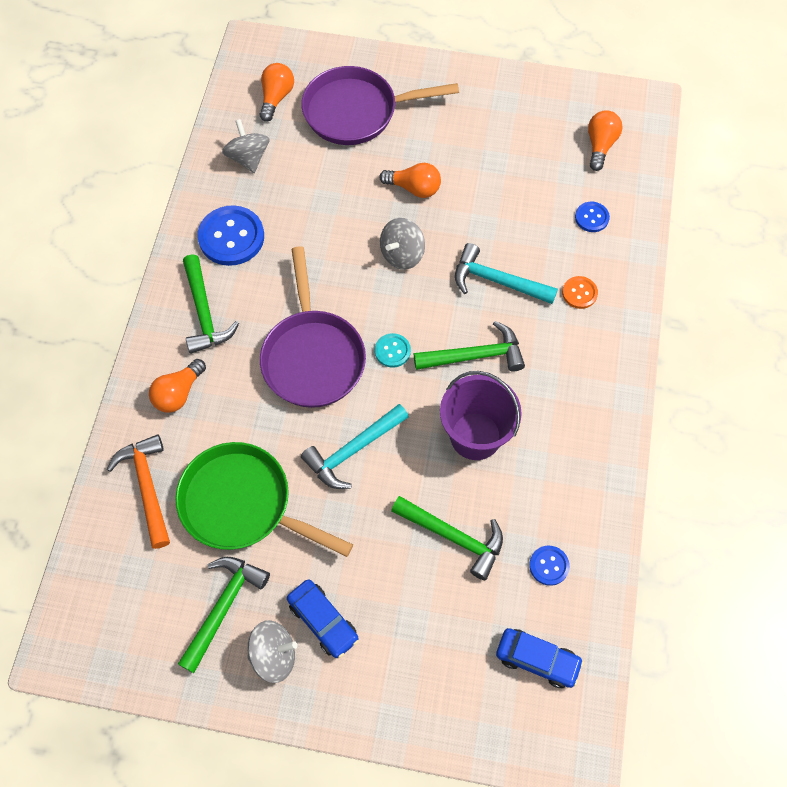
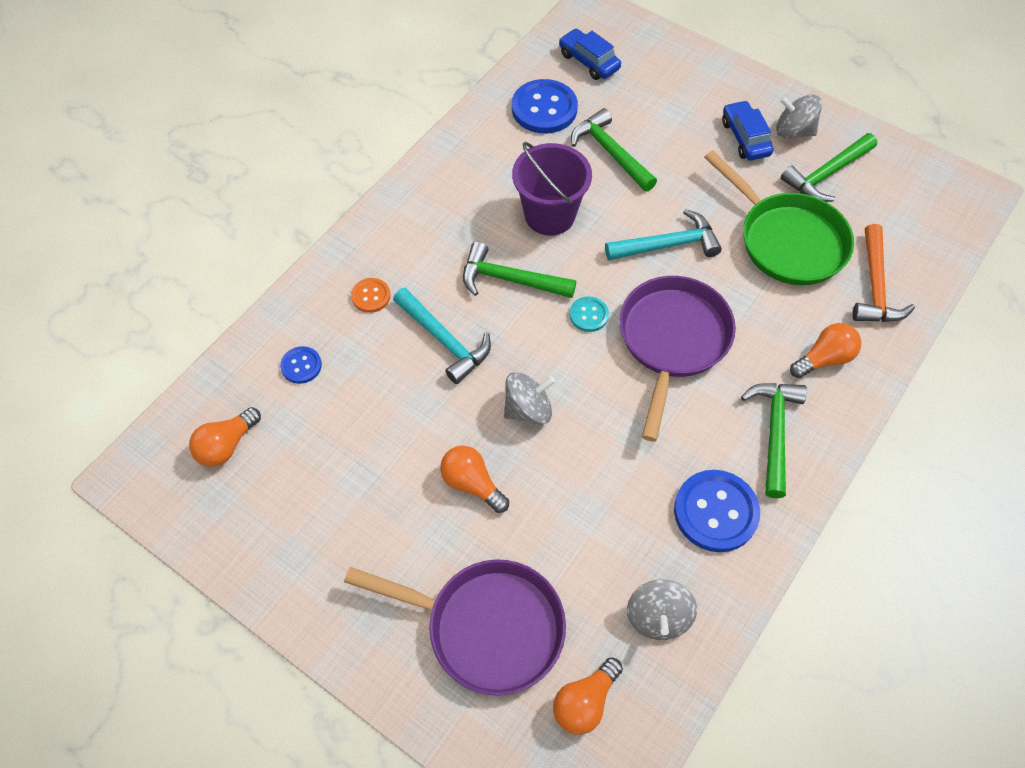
camera: 155 degrees left, 5 degrees down
(549, 566) = (544, 108): blue button -> blue button, size x1.92

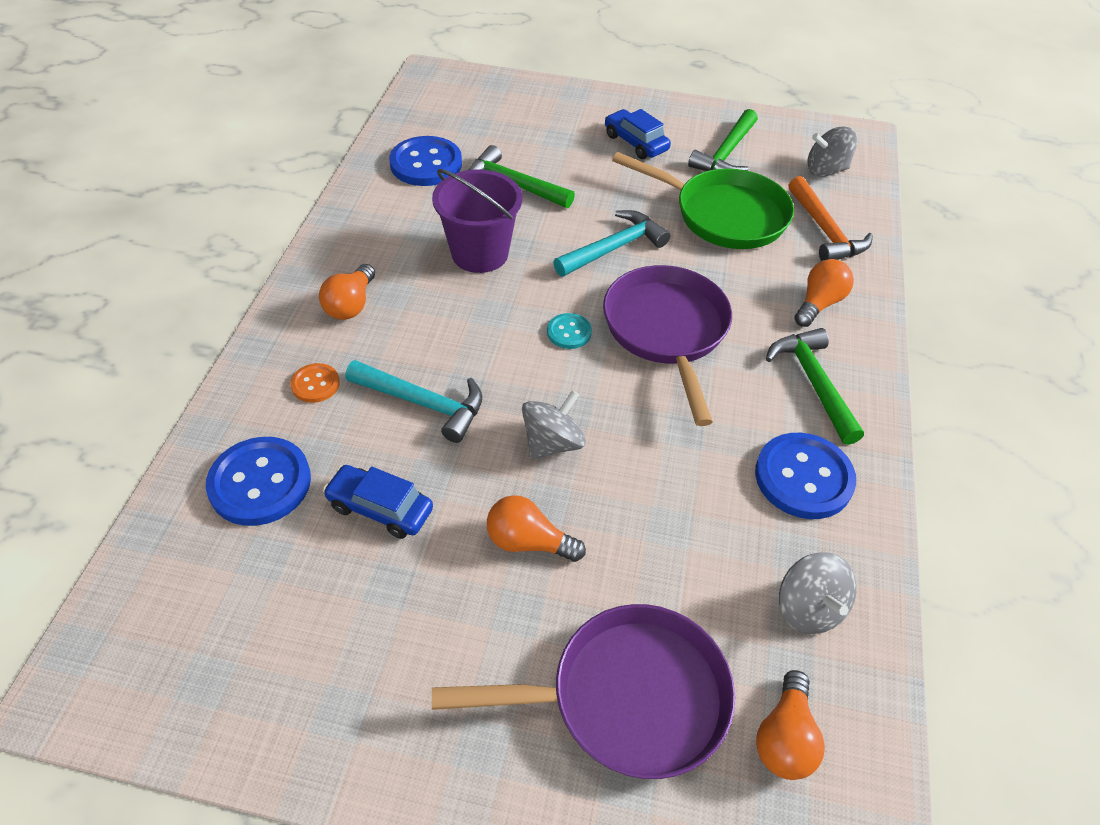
camera: 25 degrees left, 10 degrees down
(226, 445) = (196, 606): orange light bulb -> orange light bulb (351, 304)
(301, 366) = (260, 483): blue button -> blue button, size x1.92
(509, 279) = (467, 323): green hammer -> none
(589, 61) = (451, 116): blue car -> blue car (380, 508)
(793, 131) = (676, 127): grey spinning top -> grey spinning top (826, 170)

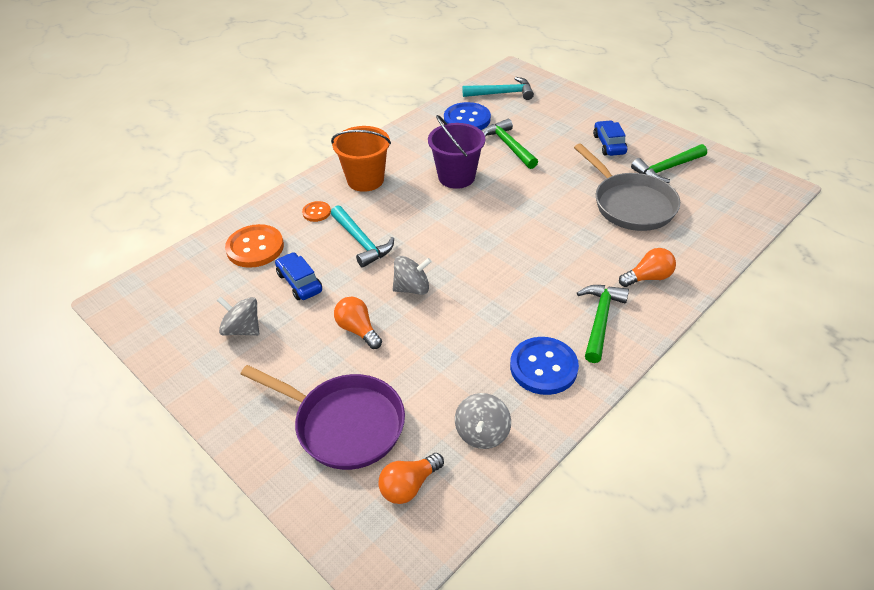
camera: 35 degrees right, 5 degrees down
(260, 483) = (255, 248): blue button -> orange button
(351, 304) = (365, 180): orange light bulb -> orange bucket
(569, 332) = (471, 236): turquoise button -> none
(614, 248) = (540, 200): turquoise hammer -> turquoise hammer (502, 93)
(667, 331) = (531, 256): purple pan -> none
(723, 215) = (630, 204): green pan -> grey pan
(825, 231) = (695, 237): orange hammer -> none
(826, 170) = (733, 200): grey spinning top -> grey spinning top (242, 329)

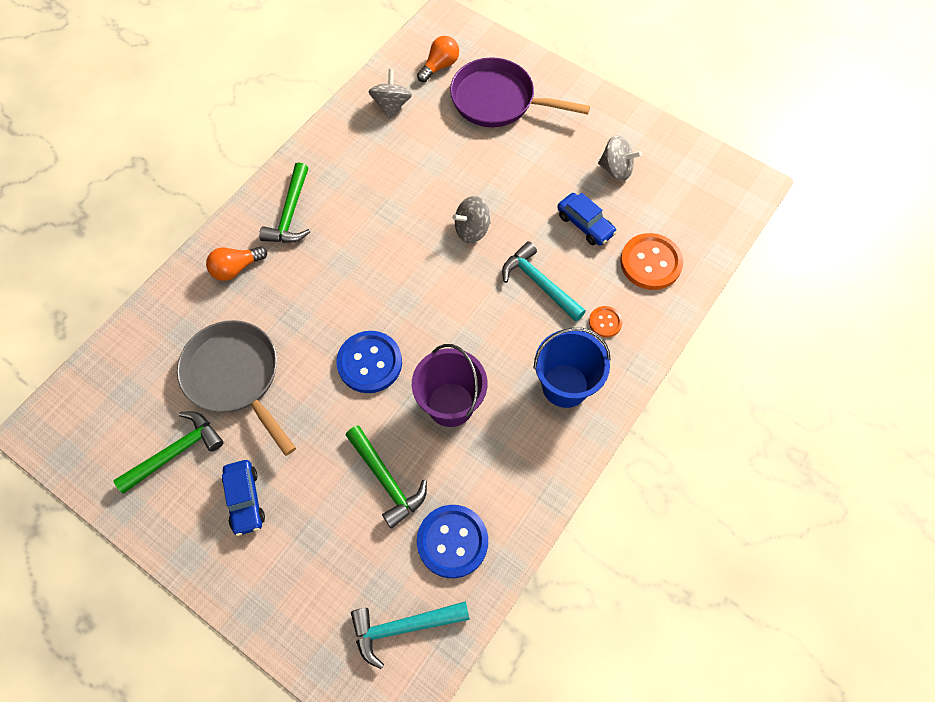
camera: 170 degrees right, 20 degrees up
(358, 330) = (511, 180): orange light bulb -> none
(365, 180) = (565, 385): orange bucket -> blue bucket
(543, 367) = (344, 162): blue button -> blue button (369, 363)

